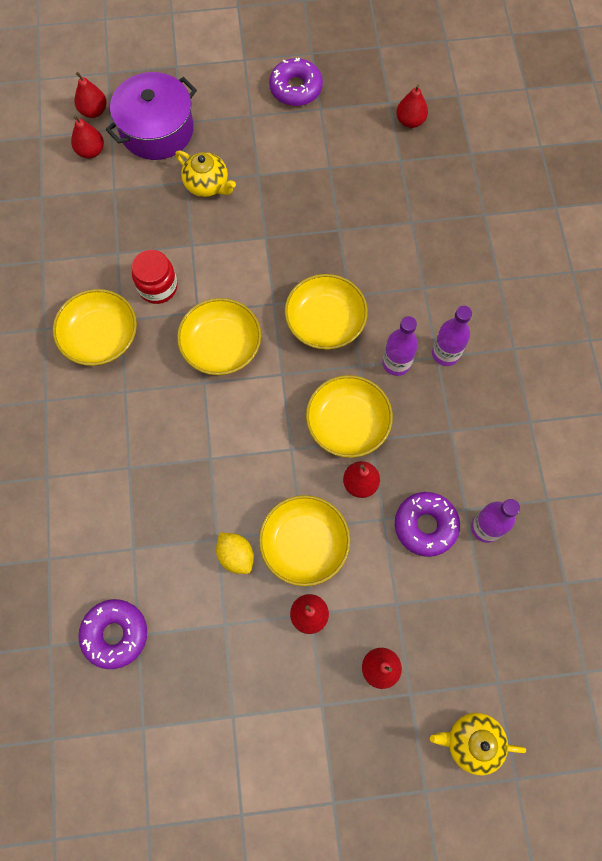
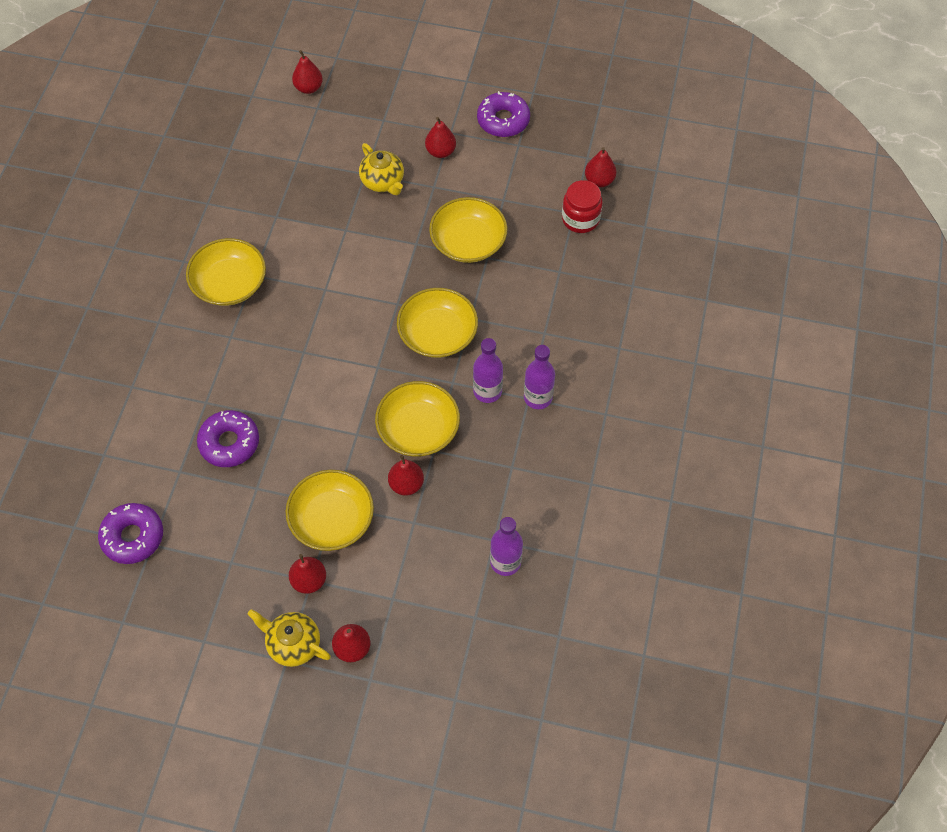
camera: 20 degrees right, 10 degrees down
(91, 151) = (291, 122): red pear -> red pear (440, 151)
(157, 130) = (358, 120): purple pot -> none
(158, 287) = (299, 257): red jar -> red jar (580, 219)
(221, 345) = (333, 325): yellow bowl -> yellow bowl (468, 241)
(236, 555) = (266, 508): yellow lemon -> none
(425, 525) = (450, 541): purple donut -> purple donut (229, 443)
(471, 741) = (407, 740): yellow teapot -> yellow teapot (293, 644)

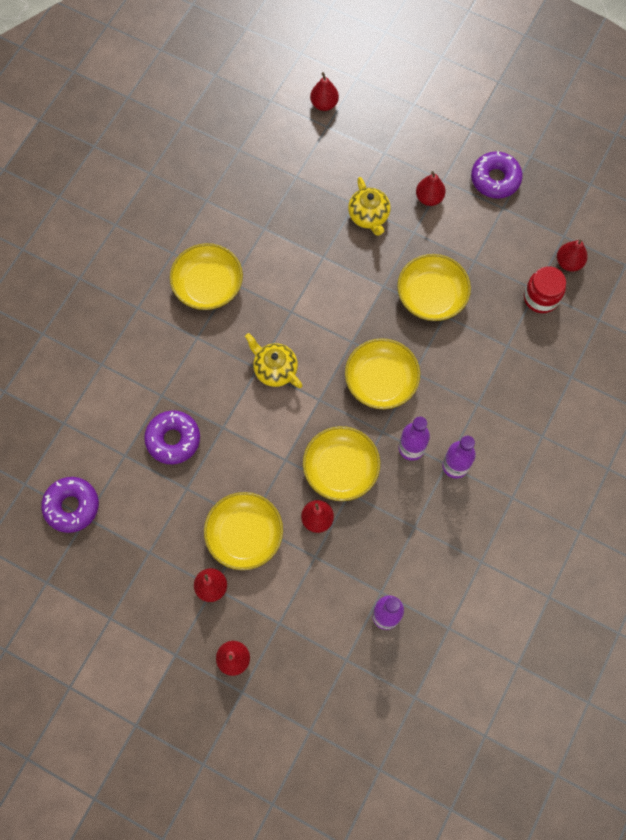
camera: 15 degrees right, 10 degrees up
(293, 644) = (184, 641): yellow teapot -> yellow teapot (274, 369)

